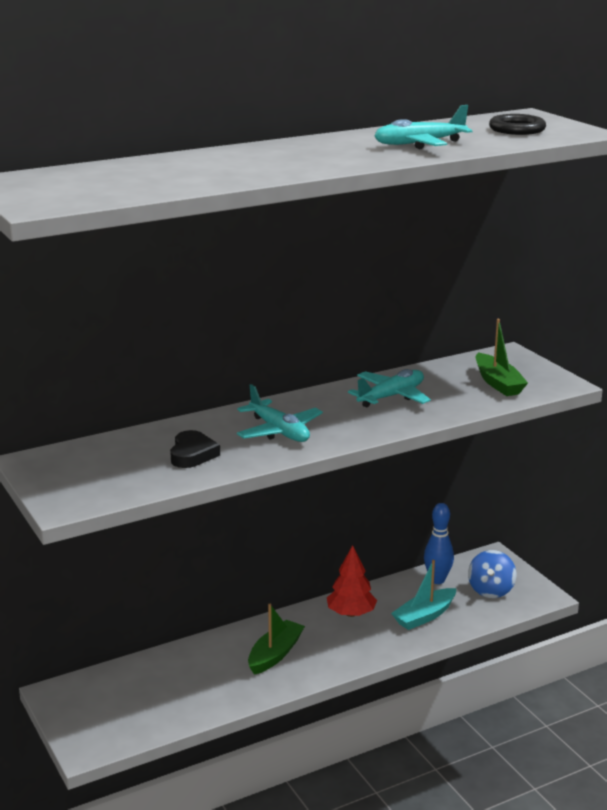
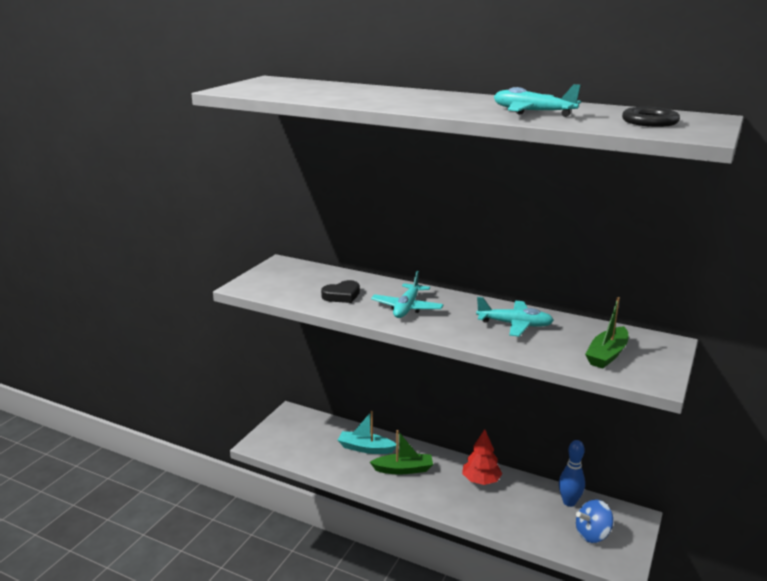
camera: 55 degrees right, 0 degrees up
(424, 616) = (519, 514): turquoise boat -> turquoise boat (365, 448)

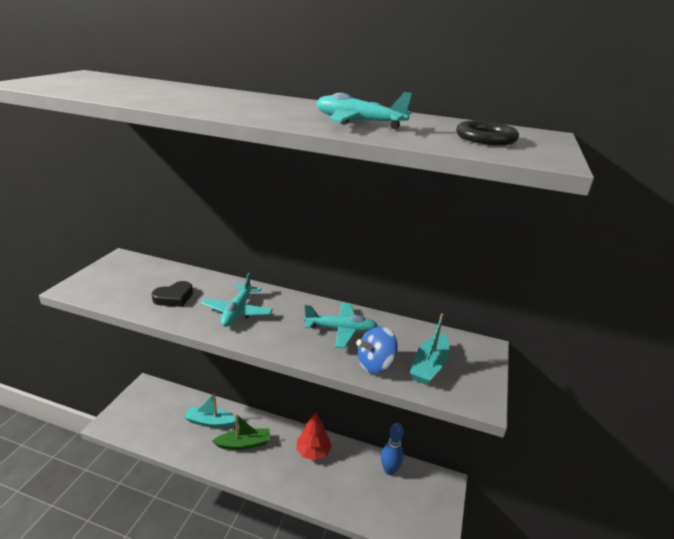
camera: 10 degrees left, 5 degrees up
(592, 534) = (410, 506): blue spinning top -> blue spinning top (375, 364)
(607, 355) = (429, 366): green boat -> turquoise boat

